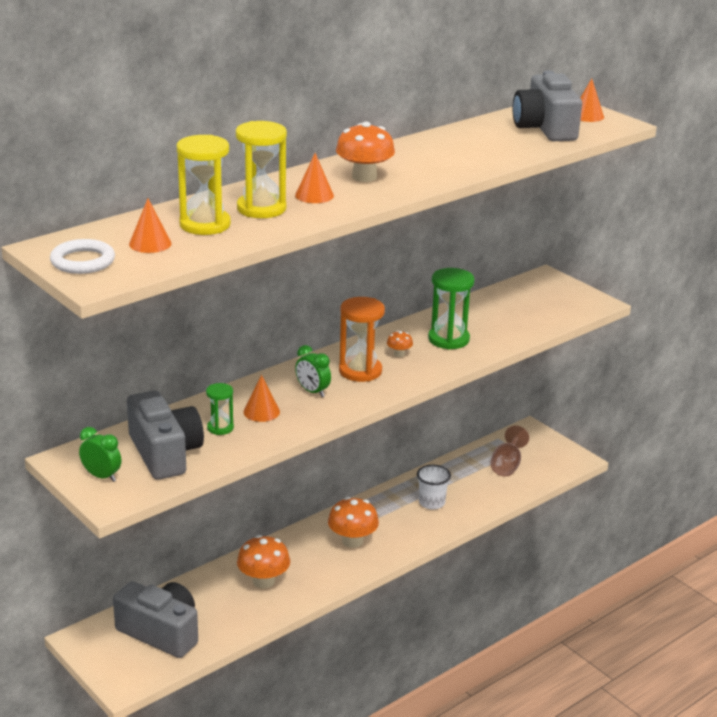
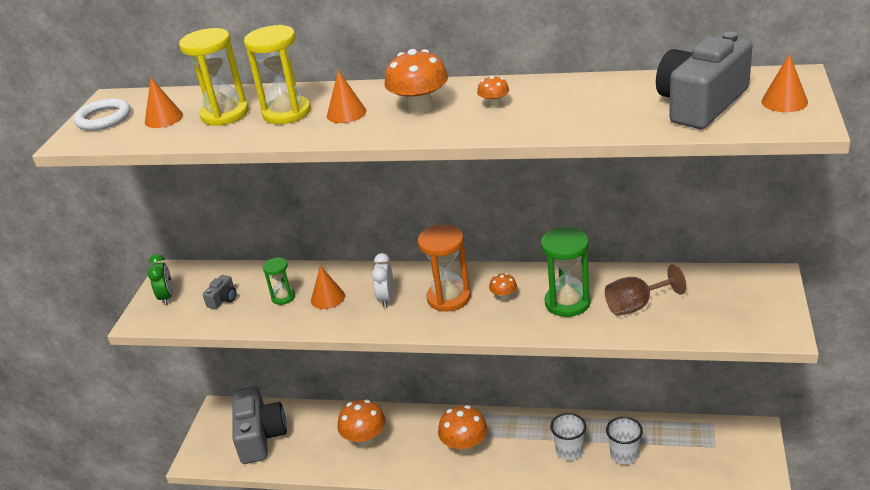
camera: 55 degrees right, 5 degrees up
(165, 453) = (223, 299): grey camera -> grey camera, size x0.42
(312, 392) = (386, 299): green clock -> white clock
(415, 161) = (494, 104): none -> orange mushroom
(471, 485) = (624, 455): none -> white cup
(507, 465) = (684, 455): brown goblet -> brown goblet (636, 305)

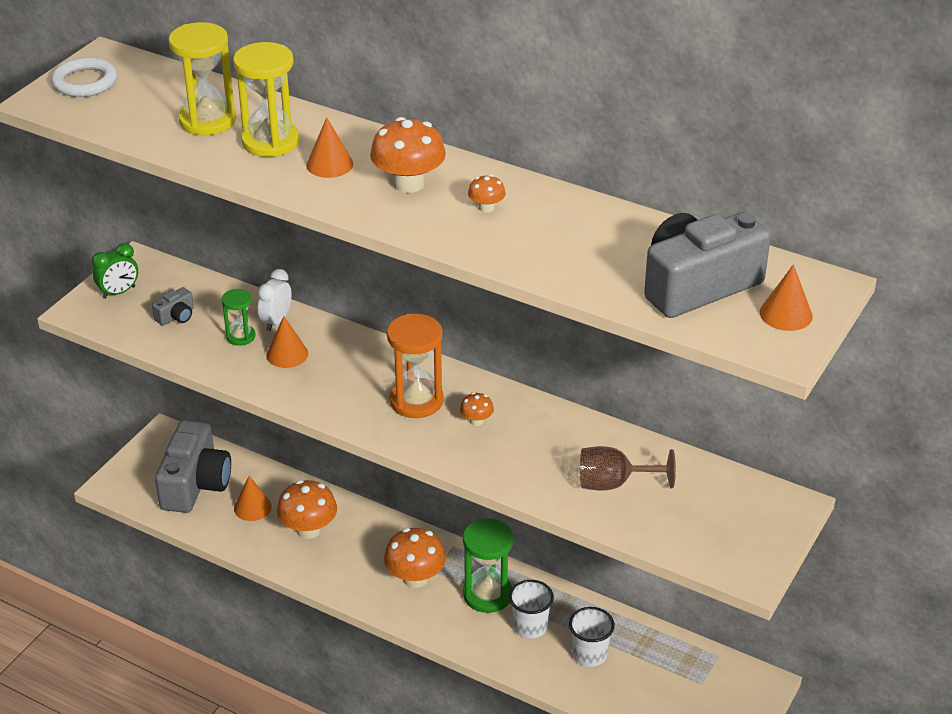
camera: 15 degrees right, 5 degrees up
(163, 118) = (144, 104): orange cone -> orange cone (252, 507)
(167, 297) = (119, 292): green clock -> green clock turned 45 degrees clockwise
(386, 299) = (349, 378): white clock -> white clock (276, 321)
(567, 302) = (541, 453): green hourglass -> green hourglass (487, 594)

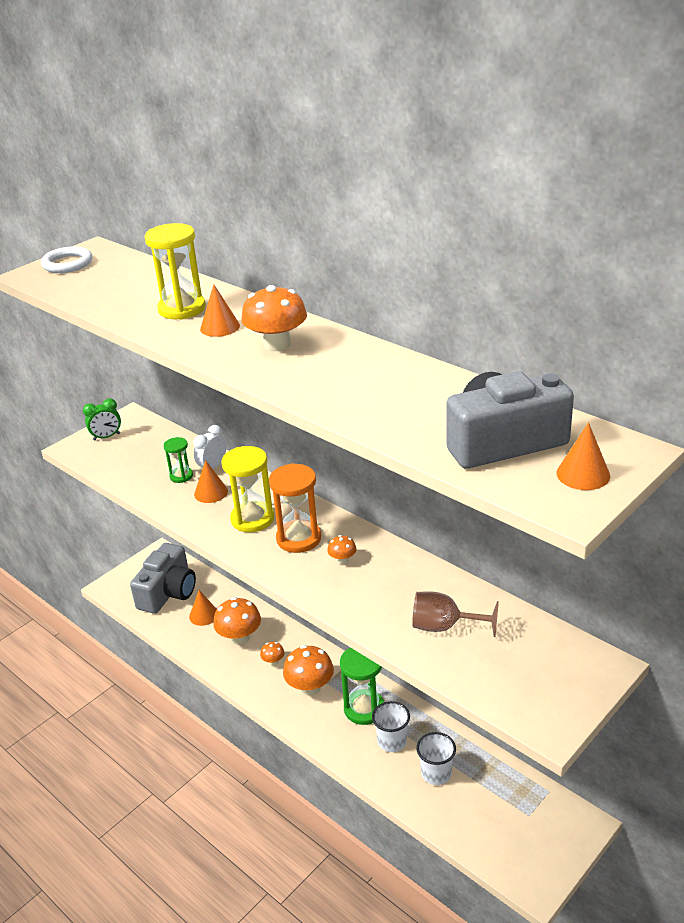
camera: 15 degrees right, 5 degrees down
(176, 316) = (140, 457): grey camera -> none
(207, 120) = (142, 292): yellow hourglass -> yellow hourglass (252, 519)
(486, 207) = (334, 366): orange mushroom -> orange mushroom (273, 661)

